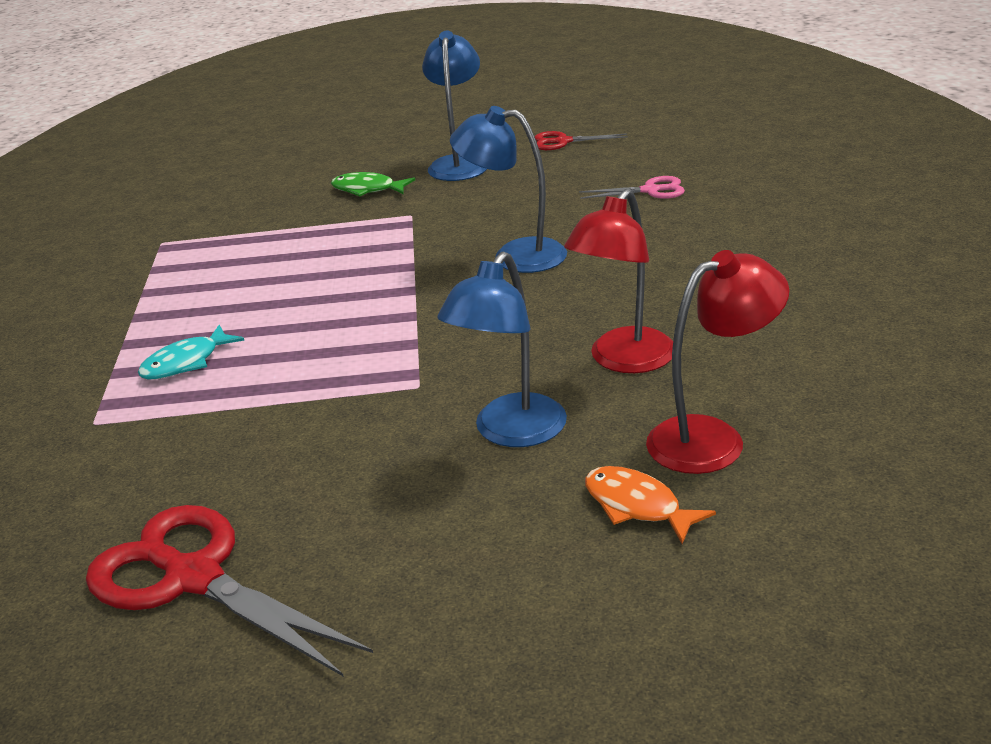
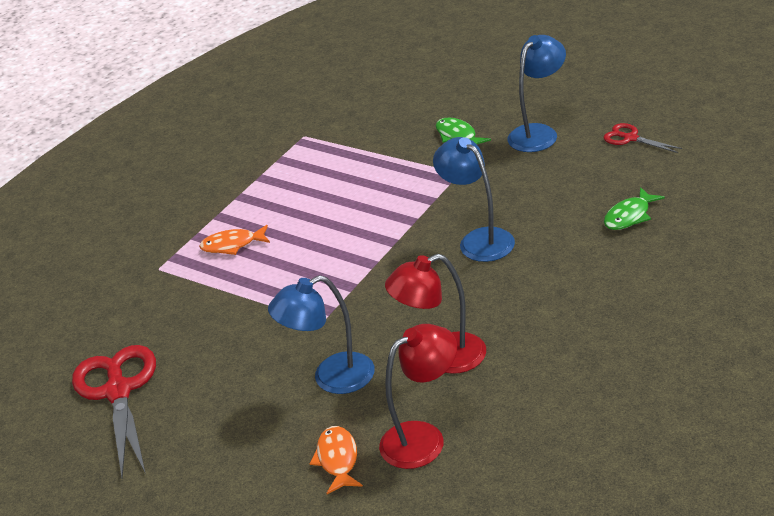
camera: 40 degrees right, 5 degrees up
(186, 363) = (232, 245): turquoise fish -> orange fish
(650, 190) = (629, 216): pink scissors -> green fish
(712, 438) = (423, 438): red lamp -> red lamp turned 45 degrees counterclockwise

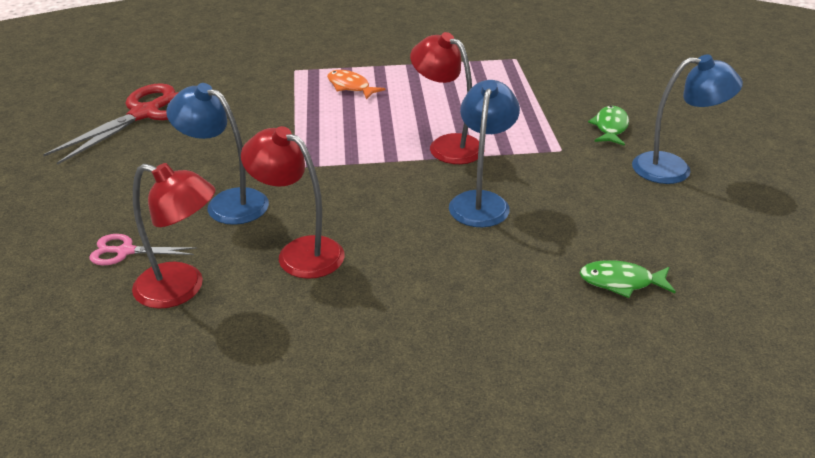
camera: 45 degrees right, 0 degrees up
(337, 459) = (125, 251): orange fish -> pink scissors
(387, 226) = (447, 145): none -> red lamp
(630, 138) = (743, 228): red scissors -> none

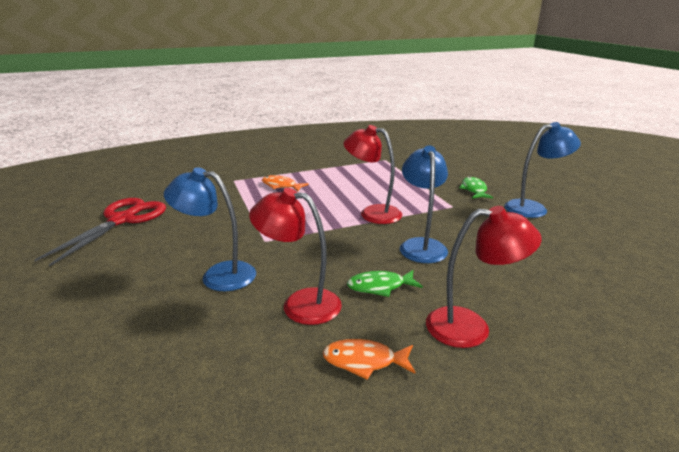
camera: 15 degrees left, 10 degrees down
(125, 251) = (136, 329): pink scissors -> none
(182, 289) = (204, 354): red lamp -> red lamp (471, 327)
(335, 326) = (364, 361): none -> orange fish
(621, 282) = (561, 285): green fish -> green fish (380, 287)

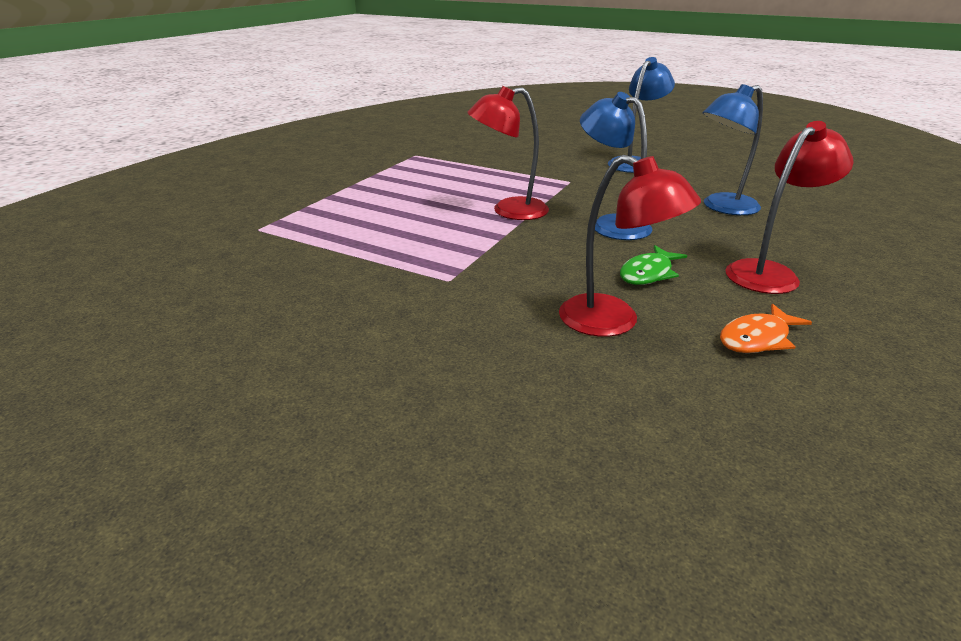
camera: 40 degrees left, 5 degrees up
(122, 220) = (171, 338): red scissors -> none
(218, 275) = (469, 337): blue lamp -> blue lamp (722, 207)
(281, 186) = (343, 216): orange fish -> none
(300, 304) = (613, 322): red lamp -> red lamp turned 120 degrees counterclockwise
(474, 190) = (560, 161): green fish -> none

